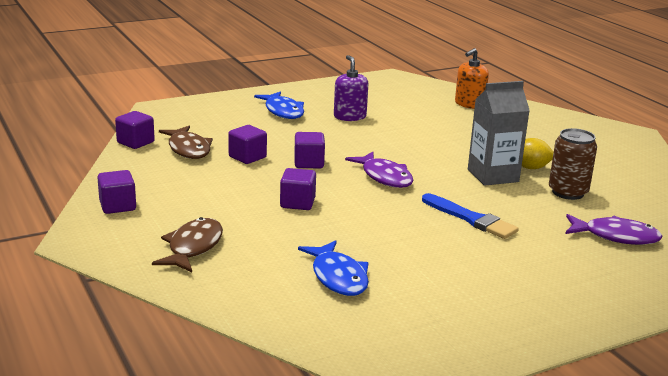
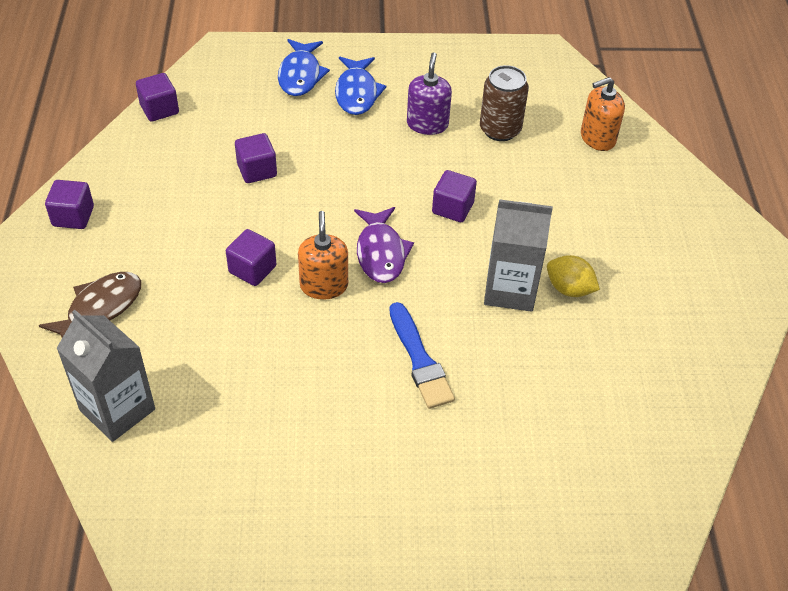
camera: 25 degrees right, 25 degrees up
(188, 149) = (205, 137): brown fish -> none
(267, 296) = (117, 410): none -> grey carton
(309, 163) = (315, 201): purple cube -> purple cube (452, 208)
(338, 277) = (206, 406): blue fish -> blue fish (300, 75)
(361, 200) = (324, 285): none -> orange soap dispenser
(568, 192) = (576, 350): brown can -> brown can (500, 129)
(615, 236) = (565, 450): purple fish -> none

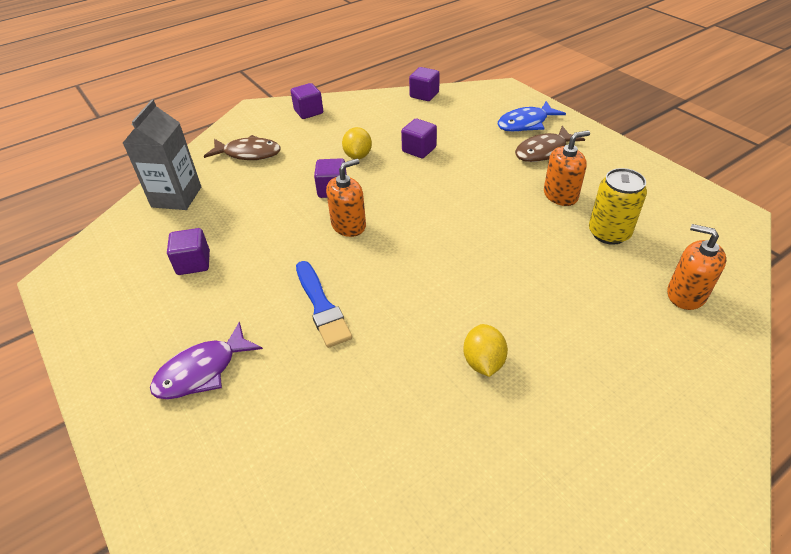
camera: 60 degrees right, 5 degrees down
(214, 220) = (358, 155): none -> yellow lemon
(357, 93) = (544, 151): blue fish -> brown fish
(381, 252) = (406, 236): purple fish -> purple fish (202, 371)
(419, 360) = (321, 306): blue brush -> blue brush turned 60 degrees counterclockwise
(427, 124) = (560, 195): purple soap dispenser -> orange soap dispenser
(452, 208) = (492, 249): purple cube -> purple cube (193, 263)
(500, 129) = (609, 233): brown can -> yellow can
(510, 290) = (443, 323): grey carton -> none

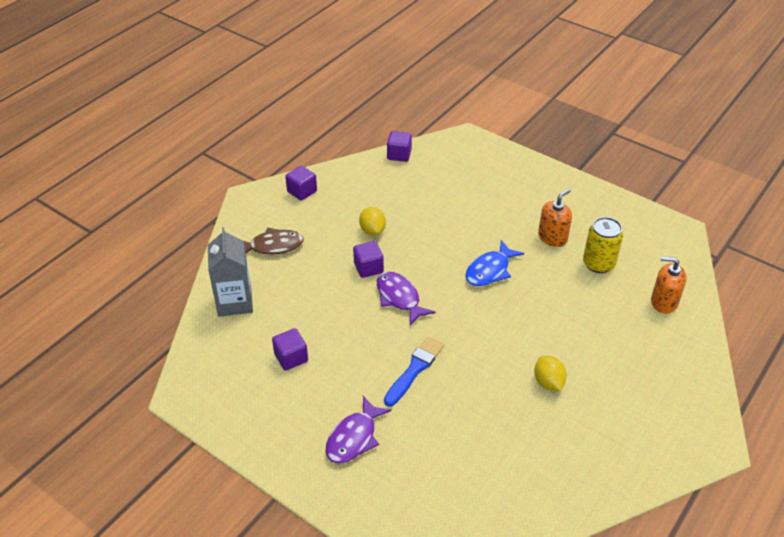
camera: 20 degrees left, 0 degrees up
(321, 306) = (415, 369): blue brush -> blue brush turned 105 degrees counterclockwise
(348, 225) = (399, 298): orange soap dispenser -> purple fish
(419, 150) = (422, 215): purple cube -> none
(525, 123) = (500, 172): blue fish -> blue fish (490, 270)
(544, 151) = (525, 198): brown fish -> none

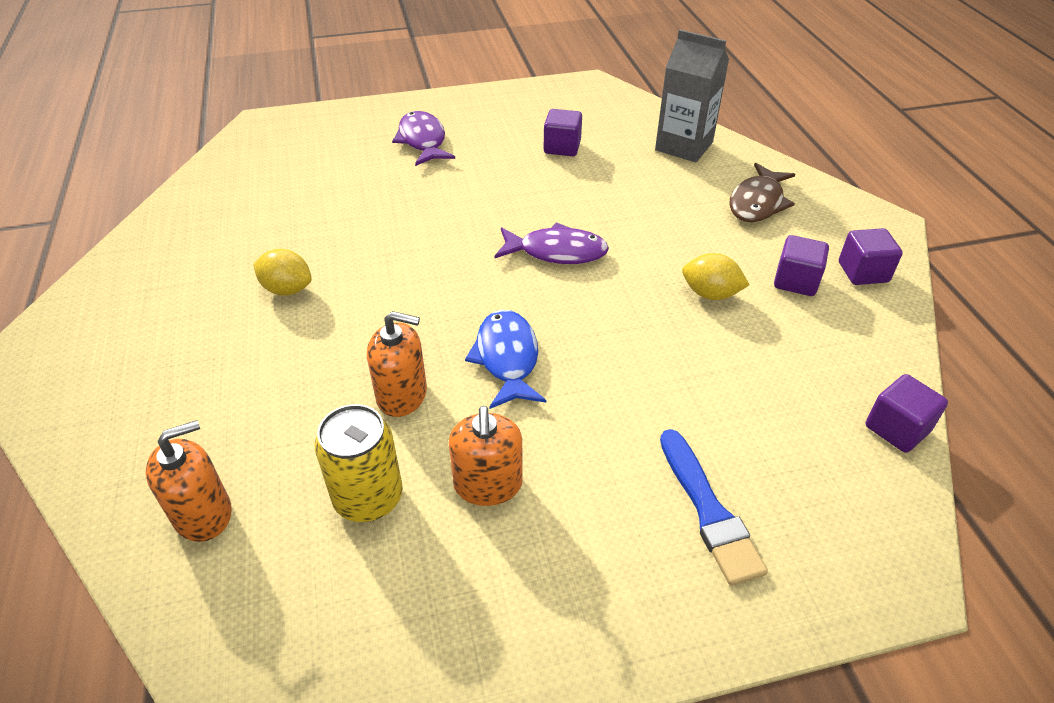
camera: 130 degrees right, 0 degrees up
(368, 268) = (637, 254): purple cube -> purple cube (796, 281)
(415, 369) = (443, 209): blue brush -> blue brush (708, 511)
(548, 289) = (402, 395): none -> orange soap dispenser

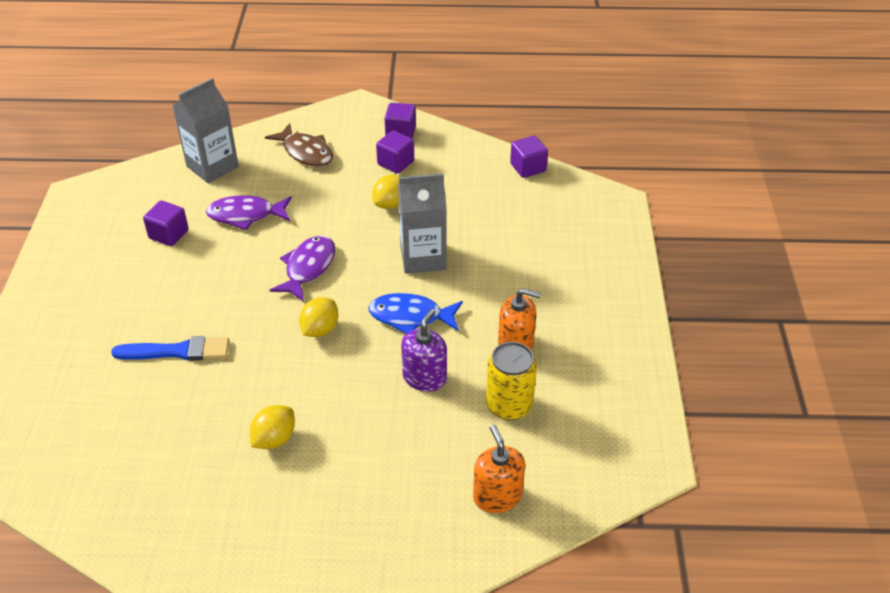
camera: 75 degrees left, 0 degrees up
(402, 395) = (424, 378): orange soap dispenser -> purple soap dispenser
(422, 141) = (96, 323): purple fish -> purple fish (246, 215)
(459, 285) = (320, 329): none -> yellow lemon
(623, 347) = (423, 258): none -> grey carton
(708, 511) = (560, 256): blue brush -> blue brush (177, 351)

